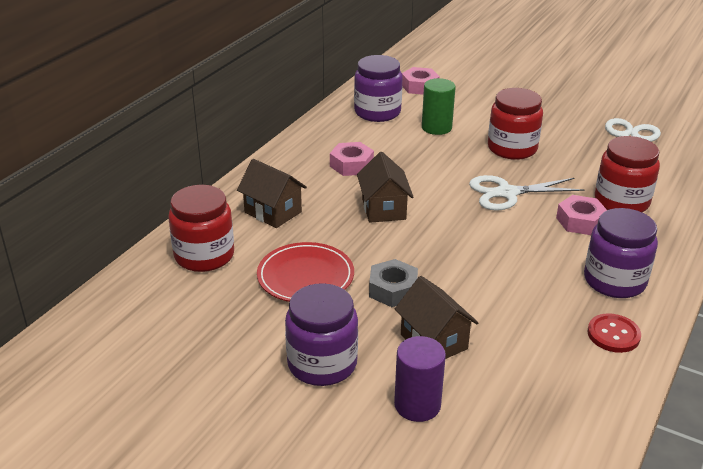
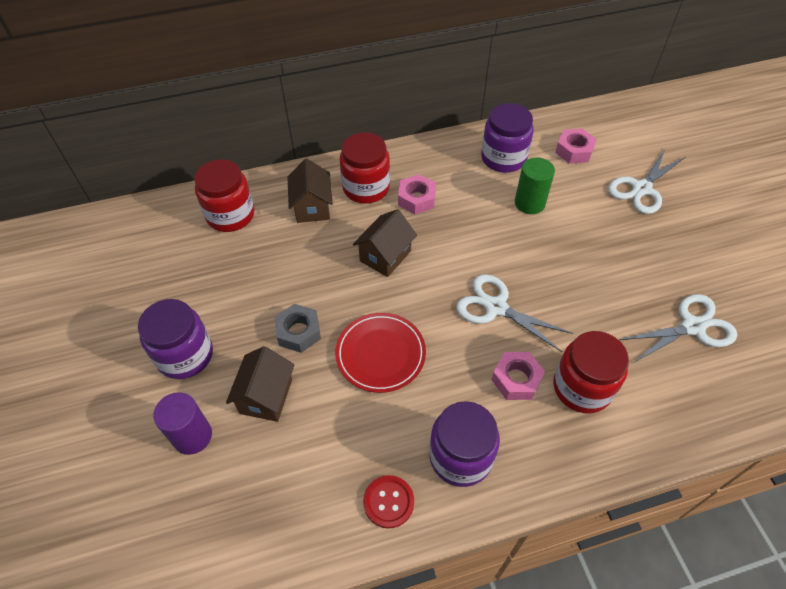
camera: 45 degrees right, 20 degrees up
(305, 277) = (263, 278): red plate -> red plate (380, 354)
(494, 86) = (641, 189): none -> white scissors
(512, 148) = (564, 265): red jar -> red jar (366, 188)

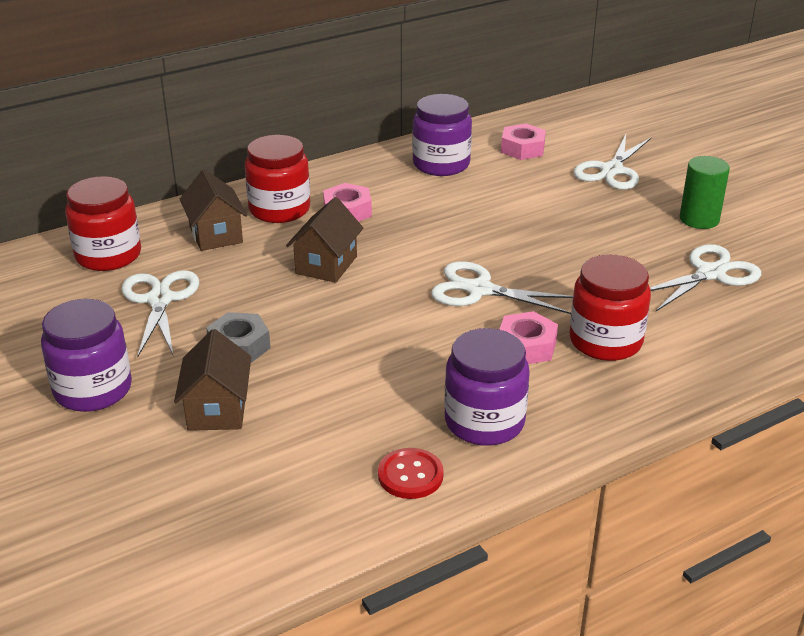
camera: 15 degrees left, 20 degrees down
(192, 436) = (130, 461): purple cylinder -> none
(255, 270) = (160, 300): none -> white scissors
(380, 354) = (352, 350): red plate -> none
(529, 203) = (486, 198): green cylinder -> green cylinder (699, 219)

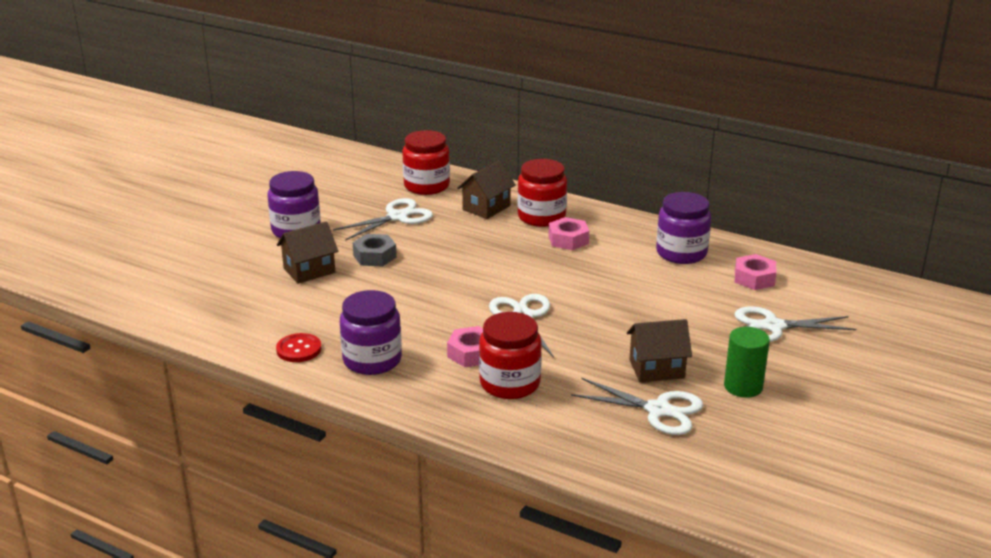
camera: 60 degrees right, 5 degrees down
(326, 265) = (492, 254): brown house -> brown house (656, 369)

